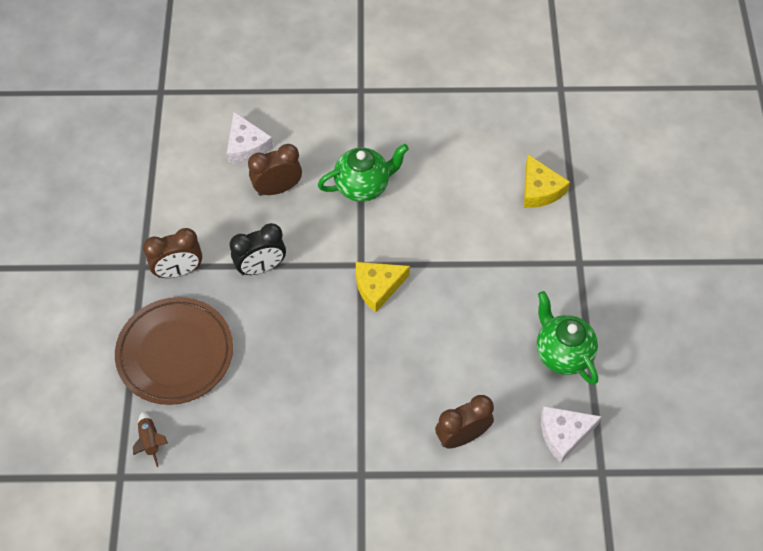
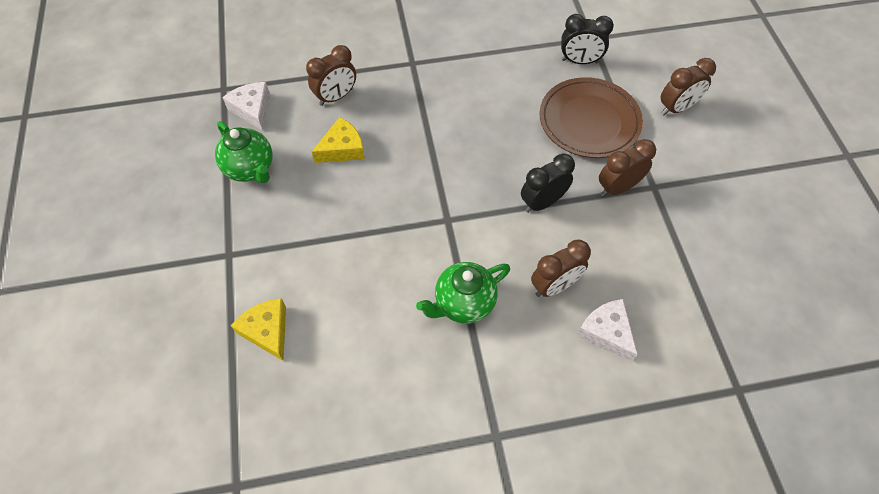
camera: 170 degrees right, 0 degrees up
(68, 354) = (676, 108): none -> brown clock
(150, 441) = (579, 61): brown rocket -> black clock
(378, 287) = (426, 201): yellow cheese -> yellow cheese (342, 148)
(564, 434) = (252, 109): white cheese -> white cheese turned 90 degrees counterclockwise

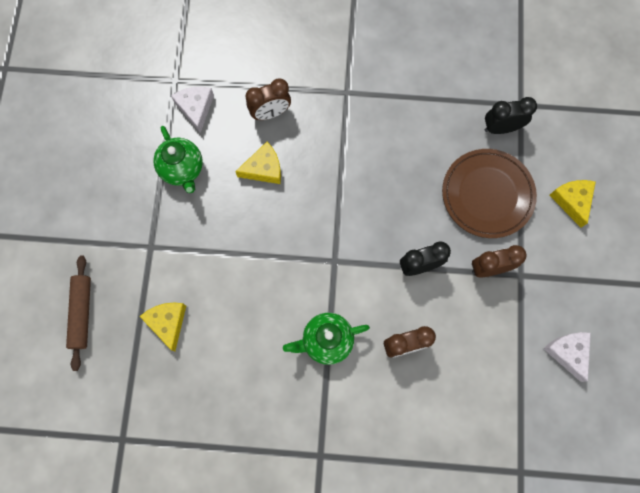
camera: 15 degrees right, 15 degrees up
(156, 346) = (82, 313): none -> brown rolling pin
(579, 61) = (501, 128): black clock -> black clock turned 150 degrees clockwise
(606, 332) = (433, 396): white cheese -> white cheese (568, 352)
(676, 108) = (572, 201): brown clock -> yellow cheese

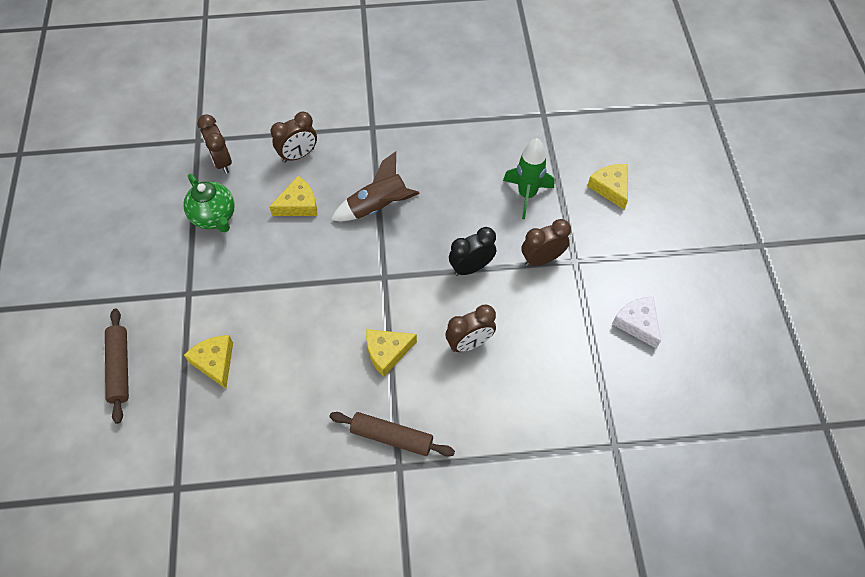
camera: 10 degrees left, 15 degrees down
(195, 108) = (221, 161): white cheese -> brown clock
(318, 426) = (392, 437): none -> brown rolling pin
(326, 340) = (387, 352): green teapot -> yellow cheese
(340, 184) = (378, 207): none -> brown rocket
(487, 195) = (526, 195): brown plate -> green rocket
(501, 128) = (528, 136): black clock -> none

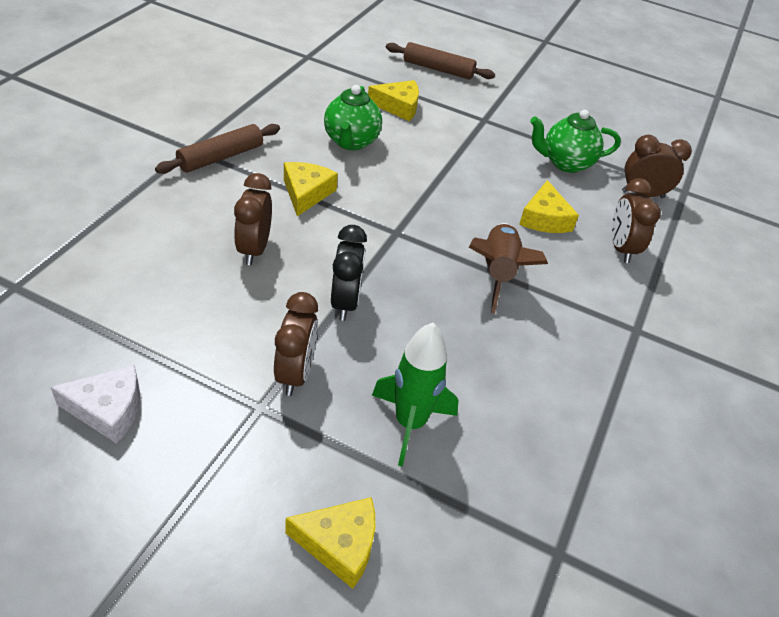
camera: 115 degrees right, 15 degrees down
(298, 364) = (351, 142): none -> green teapot

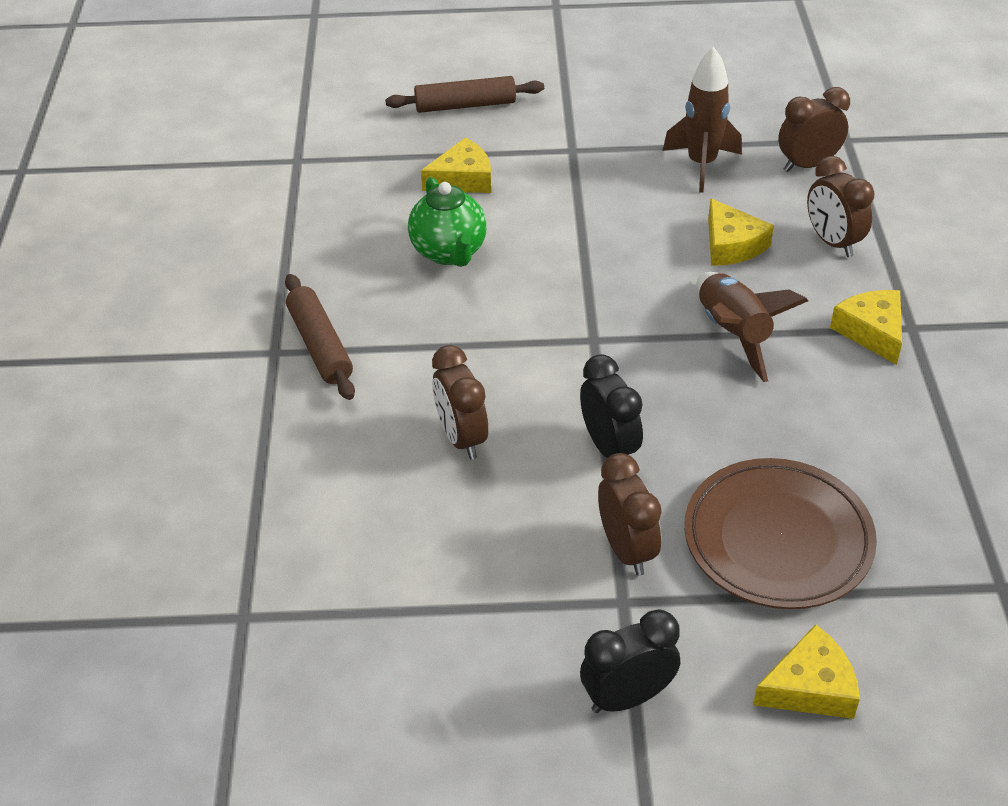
camera: 20 degrees left, 0 degrees up
(108, 409) = (476, 687): white cheese -> none
(201, 474) = (627, 697): none -> black clock
(221, 157) = (320, 345): brown rolling pin -> brown rolling pin turned 45 degrees counterclockwise
(306, 193) = (457, 342): yellow cheese -> yellow cheese (871, 332)
(410, 423) = (777, 539): green rocket -> brown plate
(565, 163) = (701, 164): green teapot -> brown rocket

